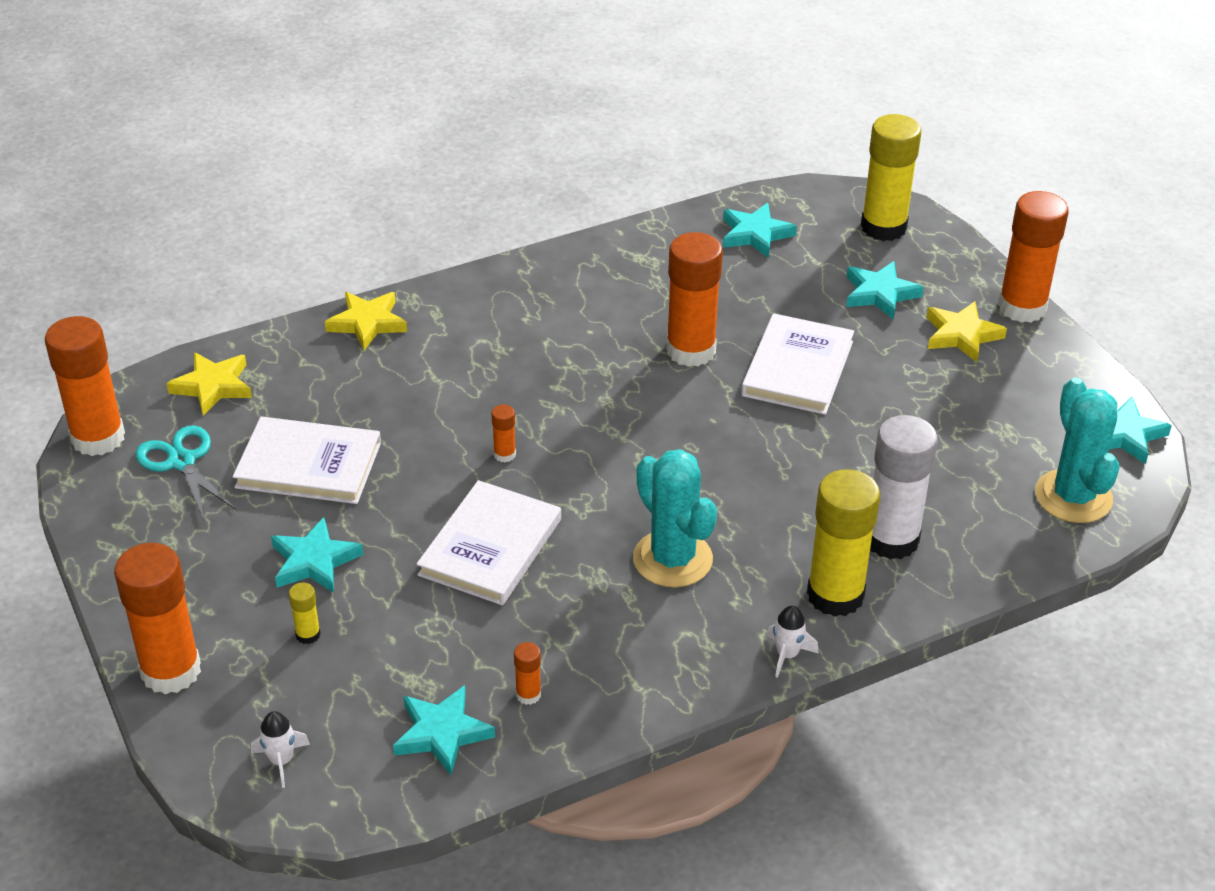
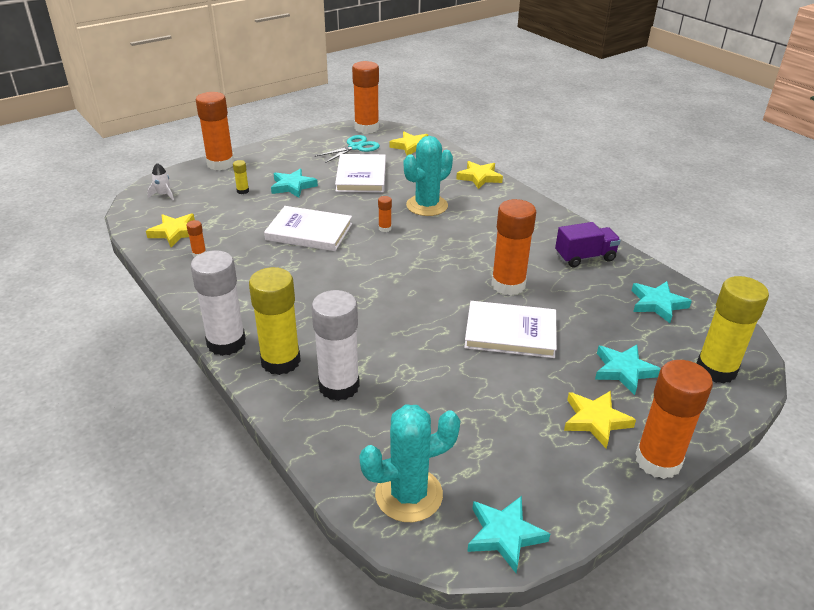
camera: 80 degrees right, 5 degrees down
(442, 733) = (175, 232): turquoise star -> yellow star
(637, 267) = (585, 257): none -> purple truck
(672, 559) = (307, 292): turquoise cactus -> turquoise cactus (427, 206)
(787, 655) = (226, 343): white rocket -> white glue stick

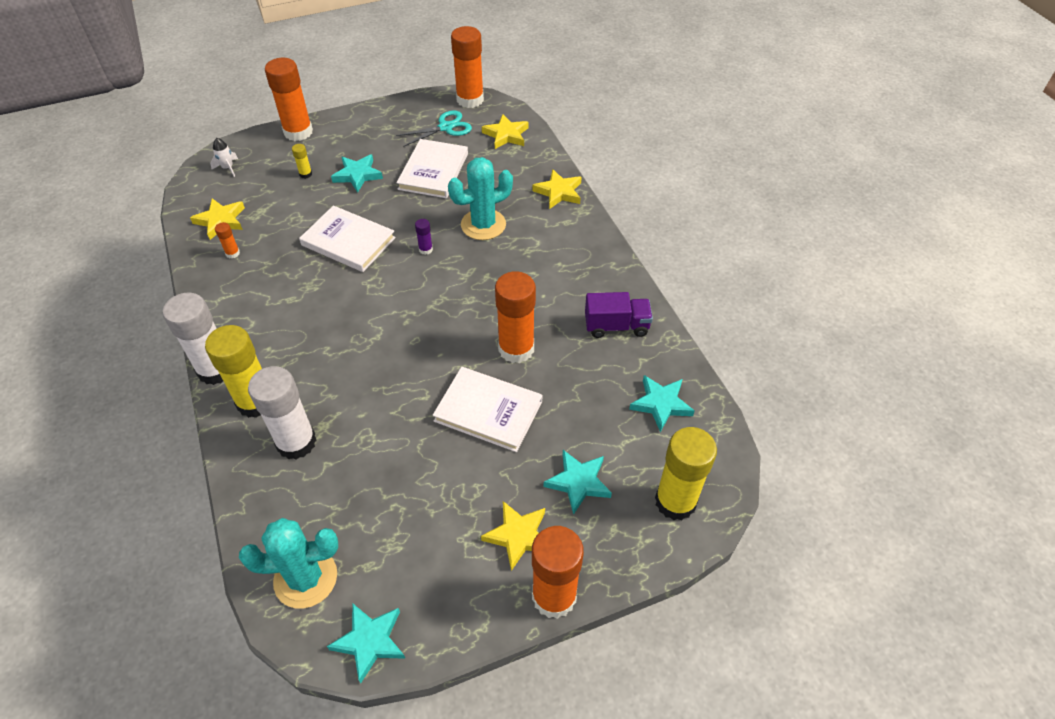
camera: 15 degrees right, 15 degrees up
(385, 228) = (425, 249): orange glue stick -> purple glue stick

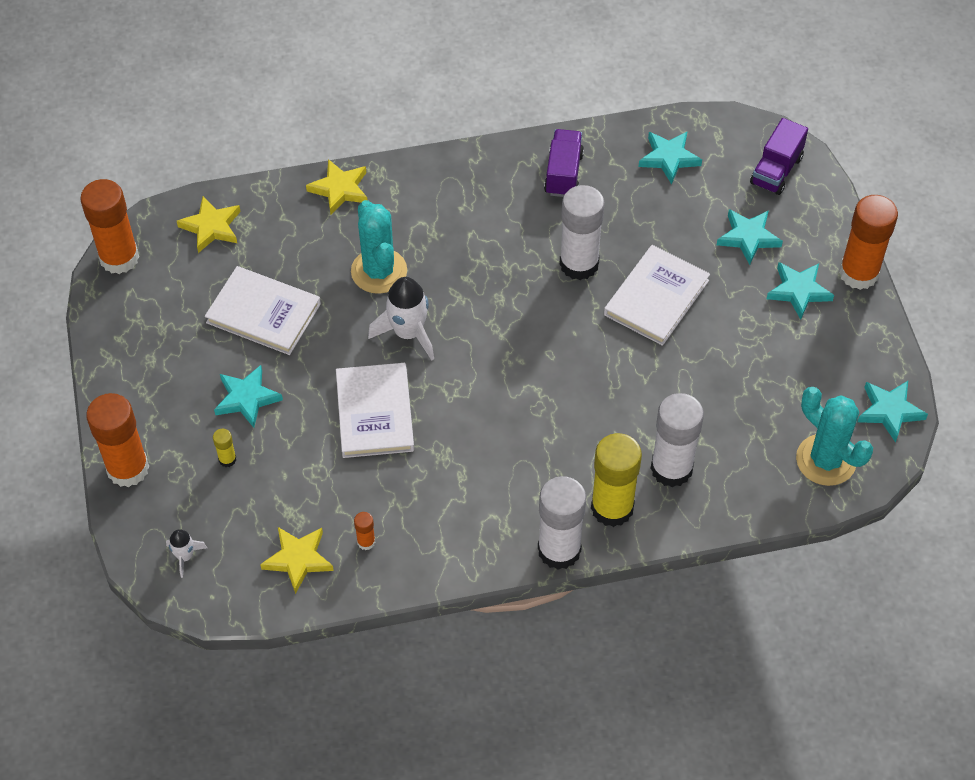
camera: 80 degrees left, 5 degrees up
(305, 578) = (826, 460): turquoise cactus -> turquoise cactus turned 45 degrees counterclockwise
(348, 241) = (375, 413): white book -> white book turned 45 degrees counterclockwise
(425, 249) = (408, 333): purple glue stick -> white rocket
(446, 127) = (174, 291): turquoise scissors -> none
(516, 349) = (579, 264): orange glue stick -> white glue stick
(518, 536) = (798, 291): yellow star -> turquoise star
(675, 501) = (776, 170): yellow glue stick -> purple truck

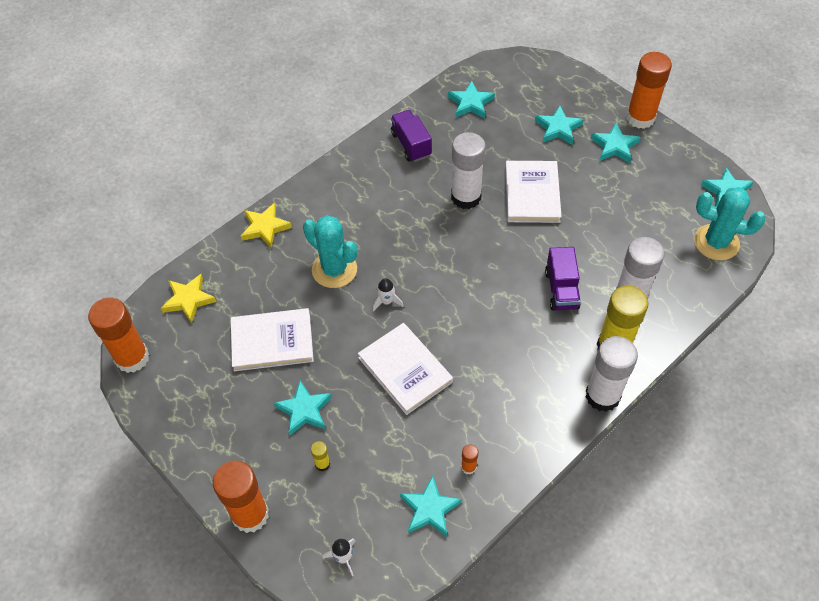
camera: 30 degrees left, 0 degrees up
(298, 559) = (429, 509): yellow star -> turquoise star
(408, 333) = (387, 301): white rocket -> white rocket, size x0.53
(776, 170) = (542, 80): purple truck -> purple truck (561, 289)

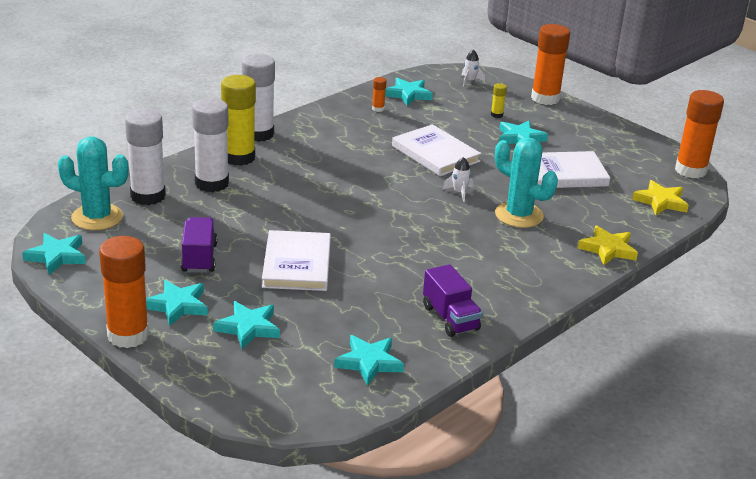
camera: 175 degrees right, 25 degrees down
(466, 197) = (377, 265): white glue stick -> white glue stick (148, 196)
(561, 289) = (279, 192): purple truck -> purple truck (199, 258)

